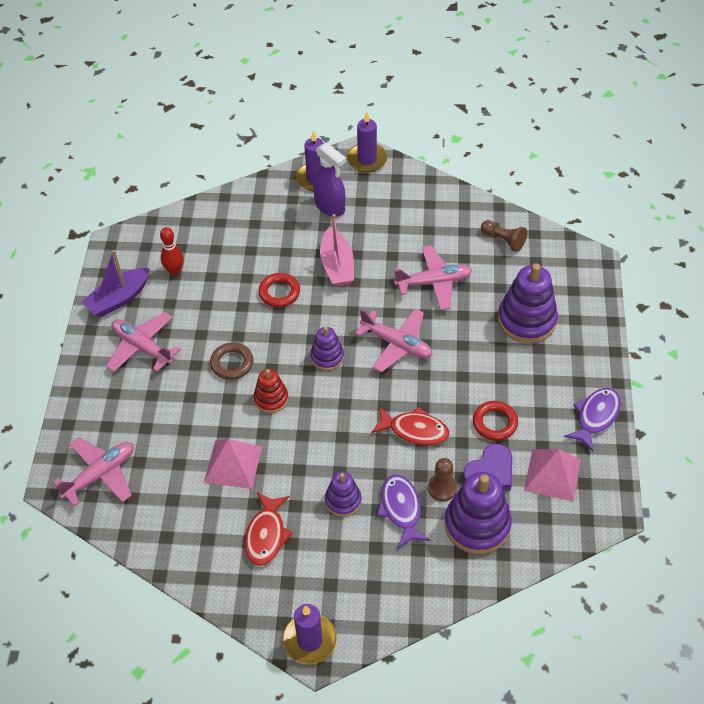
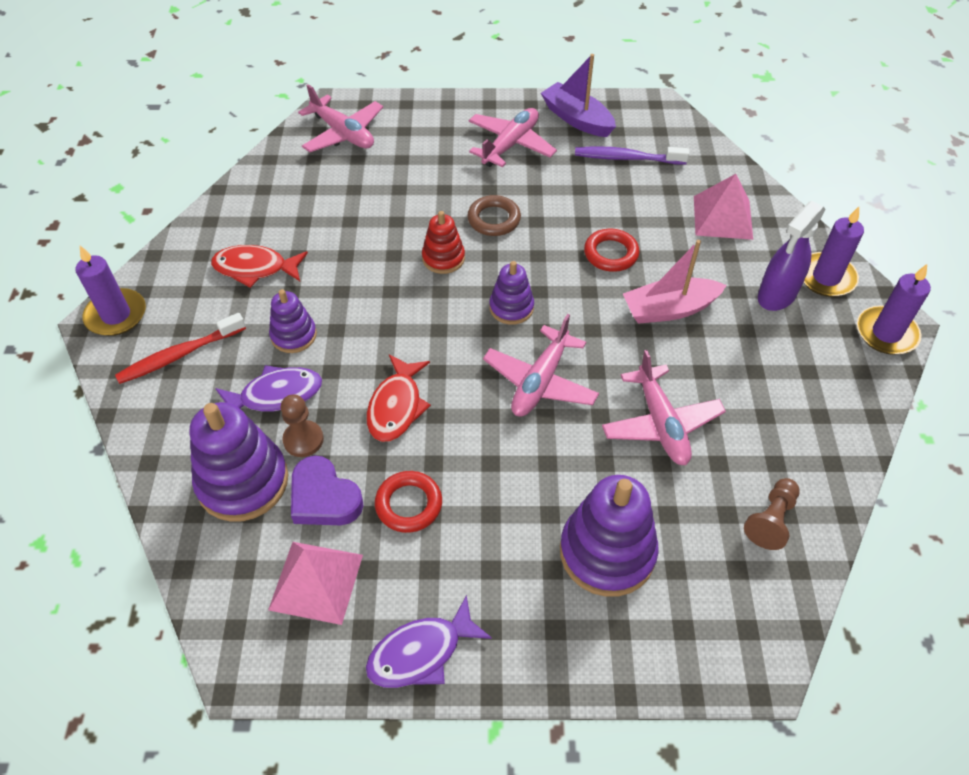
camera: 85 degrees right, 0 degrees up
(175, 271) = (627, 158): red bowling pin -> purple toothbrush
(233, 464) = (351, 233): pink pyramid -> pink pyramid (722, 217)
(357, 583) = (179, 355): none -> red toothbrush
(595, 417) = (421, 652): purple fish -> purple fish turned 120 degrees clockwise

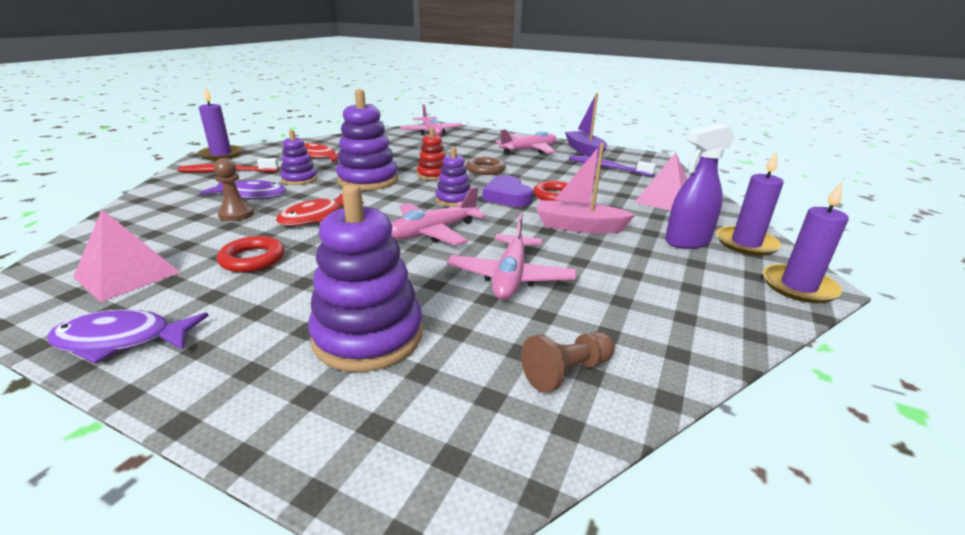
camera: 25 degrees right, 25 degrees down
(243, 481) = (171, 220): purple stacking toy -> purple stacking toy (368, 180)
(324, 497) = (204, 239): purple heart -> purple heart (507, 197)

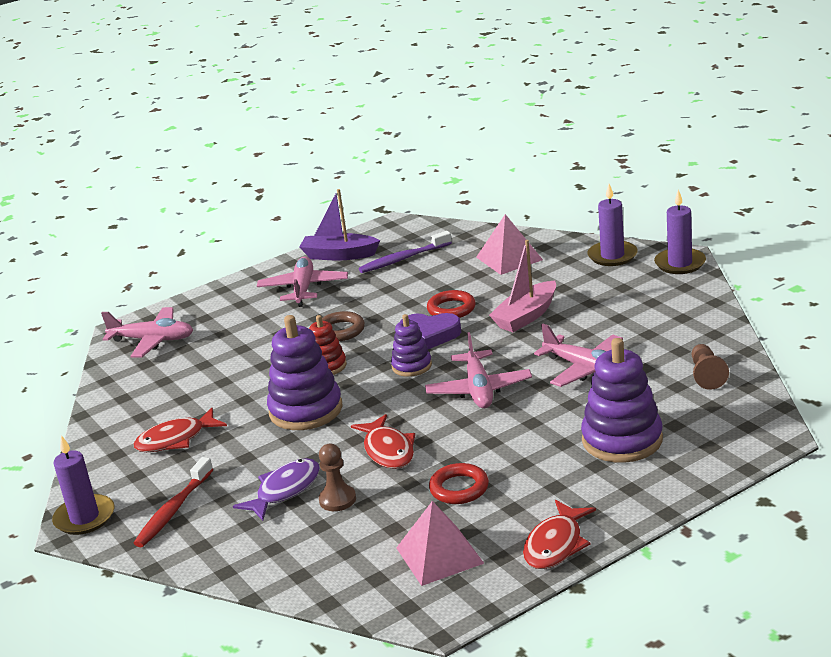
camera: 55 degrees left, 0 degrees up
(122, 340) = (556, 544): purple fish -> red fish
(299, 179) = (257, 456): purple stacking toy -> none
(687, 241) = (590, 278): purple spray bottle -> none

